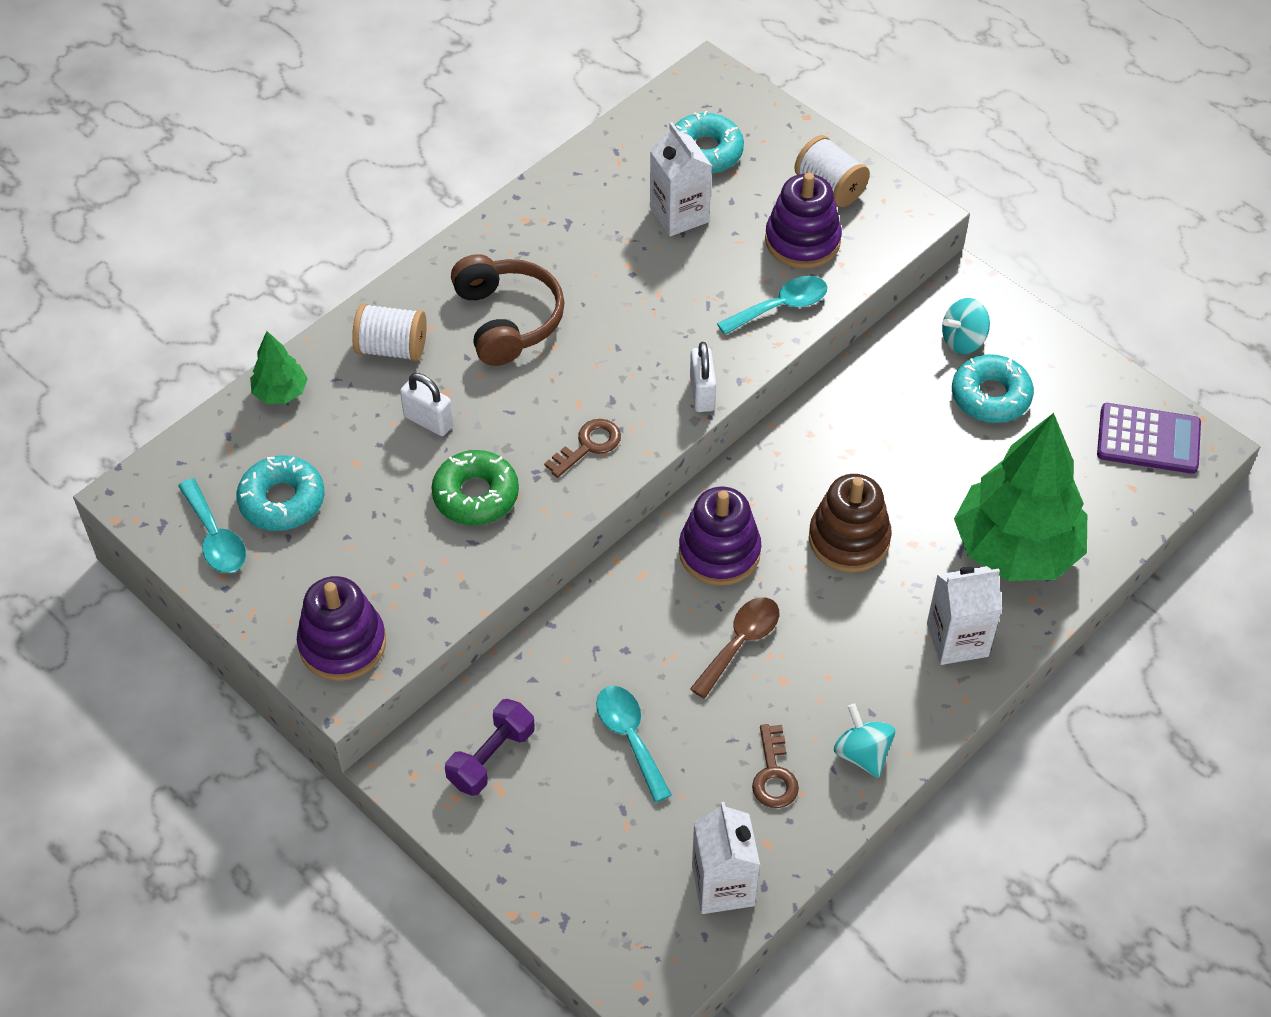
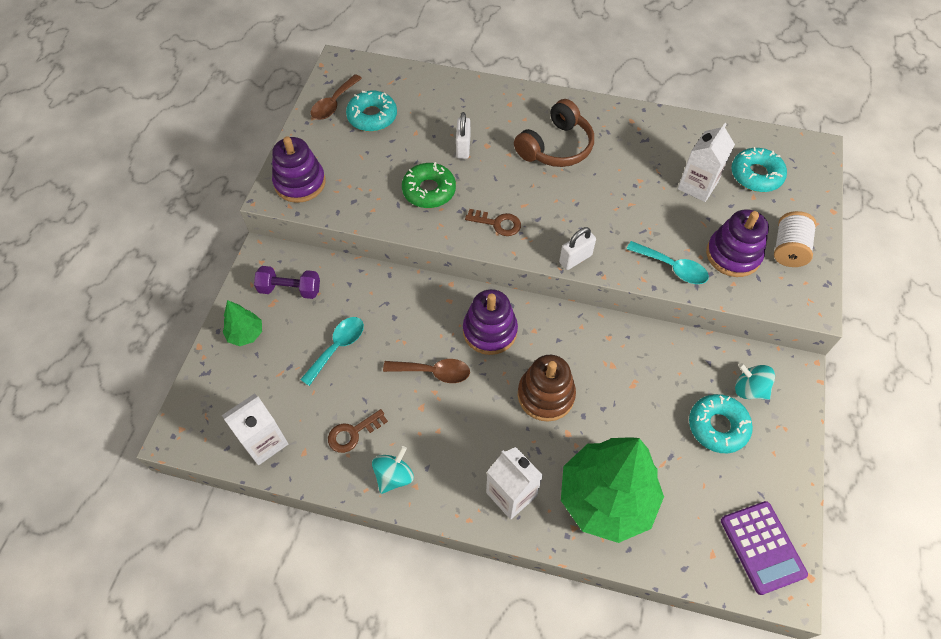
camera: 60 degrees right, 5 degrees up
(215, 537) = (334, 104): turquoise spoon -> brown spoon
(281, 393) = (438, 83): green tree -> green tree (246, 334)
(392, 348) = (499, 110): white spool -> none

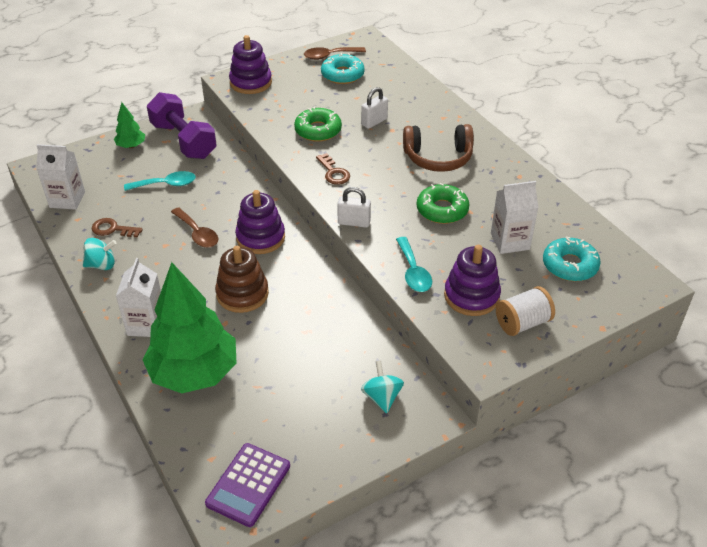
camera: 45 degrees right, 15 degrees down
(290, 289) = (183, 141): purple dumbbell -> purple dumbbell, size x1.69
(620, 194) = (442, 210): none -> green donut
(717, 426) = (325, 398): turquoise donut -> none

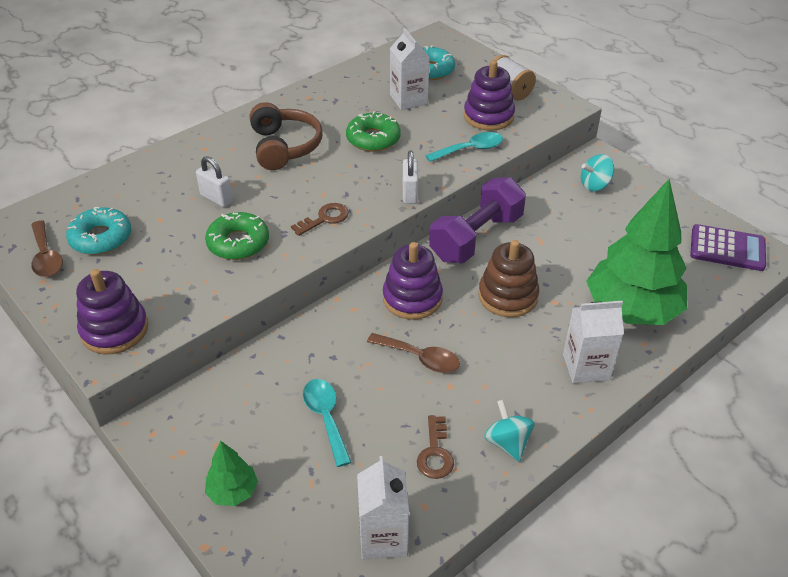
camera: 100 degrees left, 0 degrees up
(183, 141) = (216, 424): purple dumbbell -> purple dumbbell (476, 238)
(197, 233) = (420, 358): brown spoon -> brown spoon turned 75 degrees clockwise

